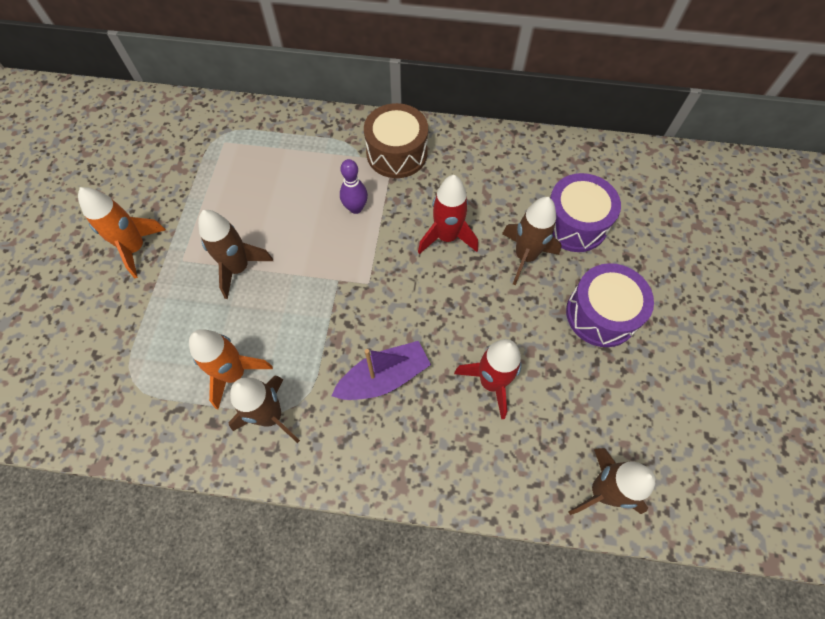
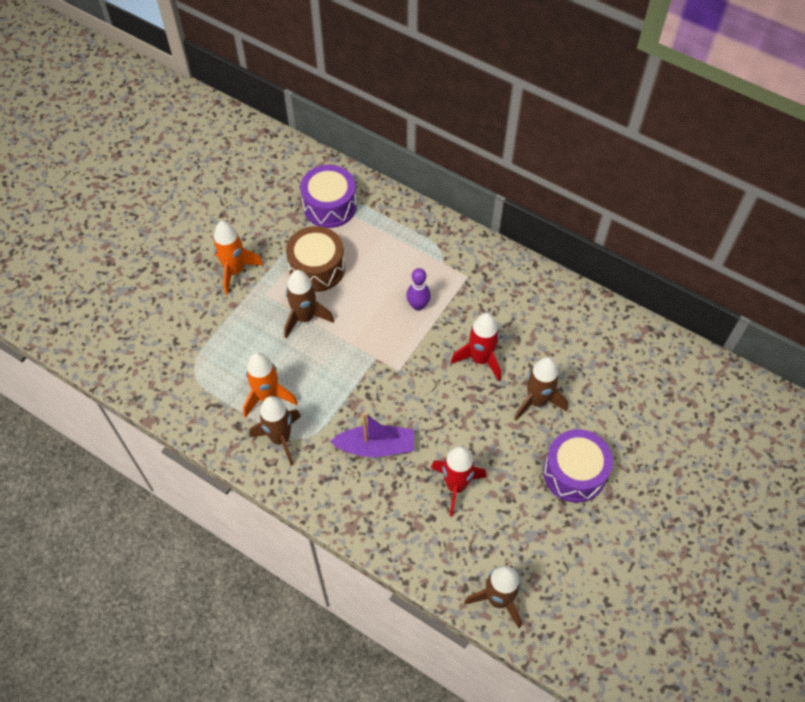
camera: 25 degrees right, 5 degrees down
(397, 153) = (475, 272): brown drum -> brown drum (317, 268)
(574, 224) = (594, 391): purple drum -> purple drum (329, 206)

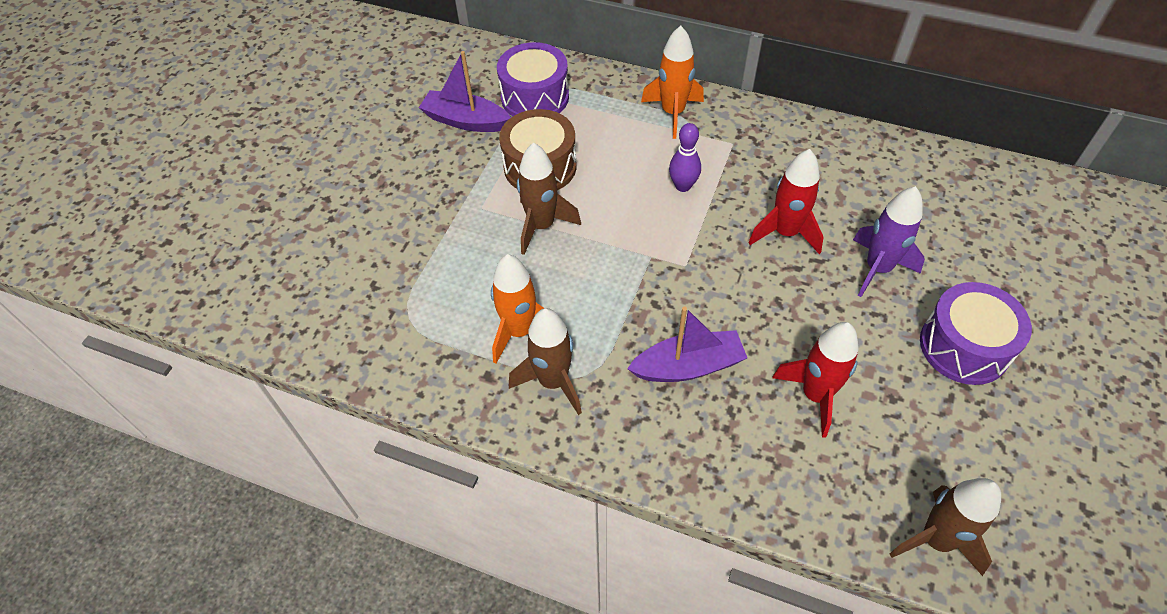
camera: 10 degrees left, 5 degrees down
(235, 271) = (434, 188): orange rocket -> orange rocket (672, 113)
(272, 217) = (466, 121): none -> purple boat
(537, 401) = (877, 268): brown rocket -> purple rocket

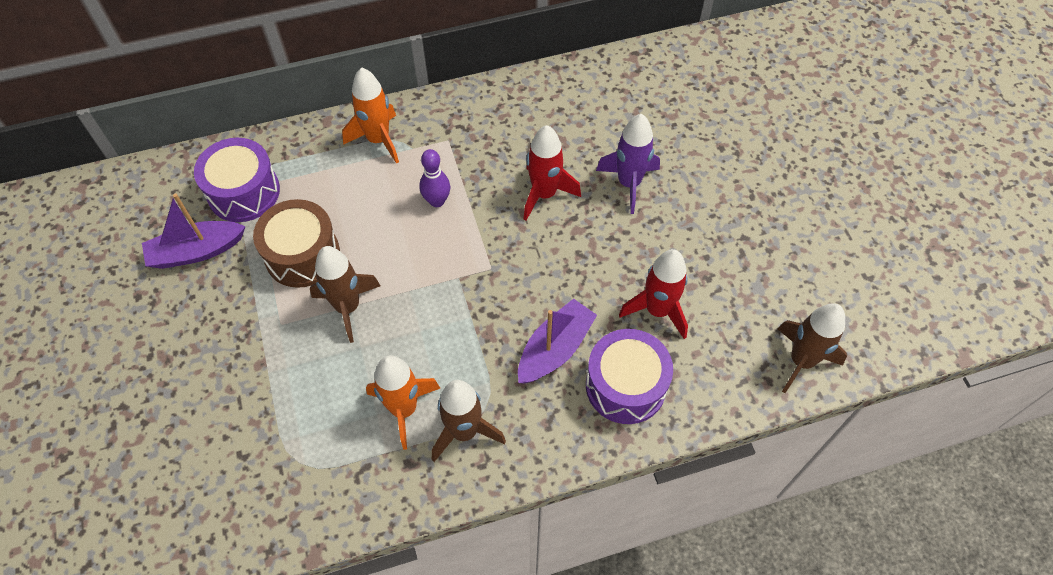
camera: 40 degrees left, 5 degrees up
(964, 346) = (724, 208): purple drum -> purple drum (625, 385)

